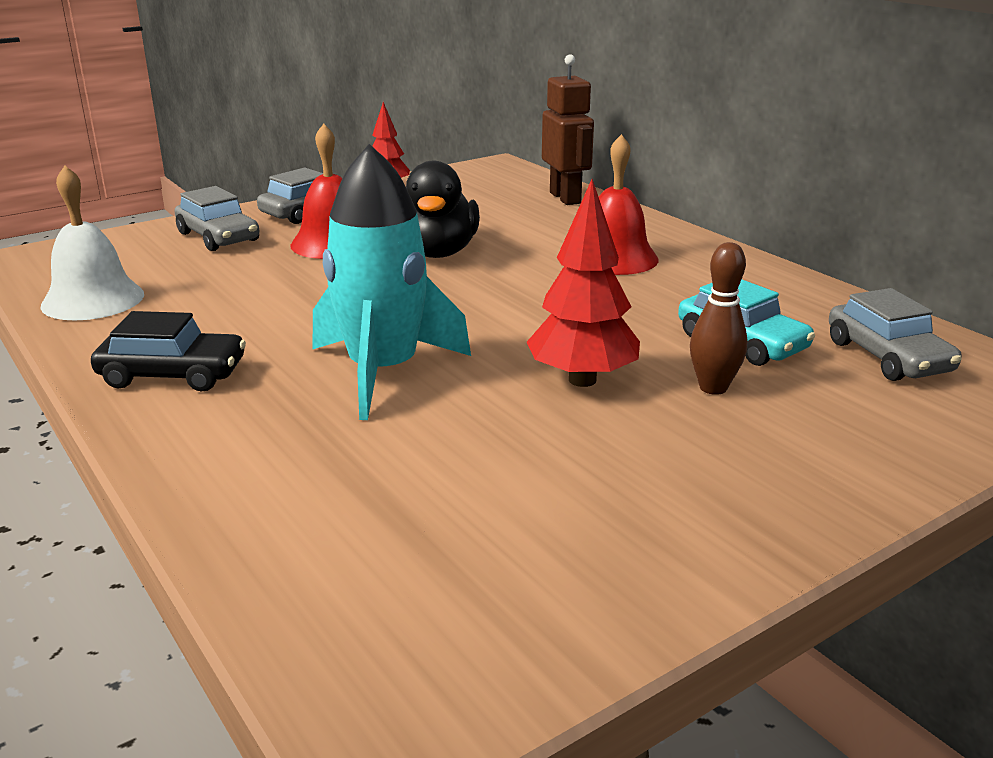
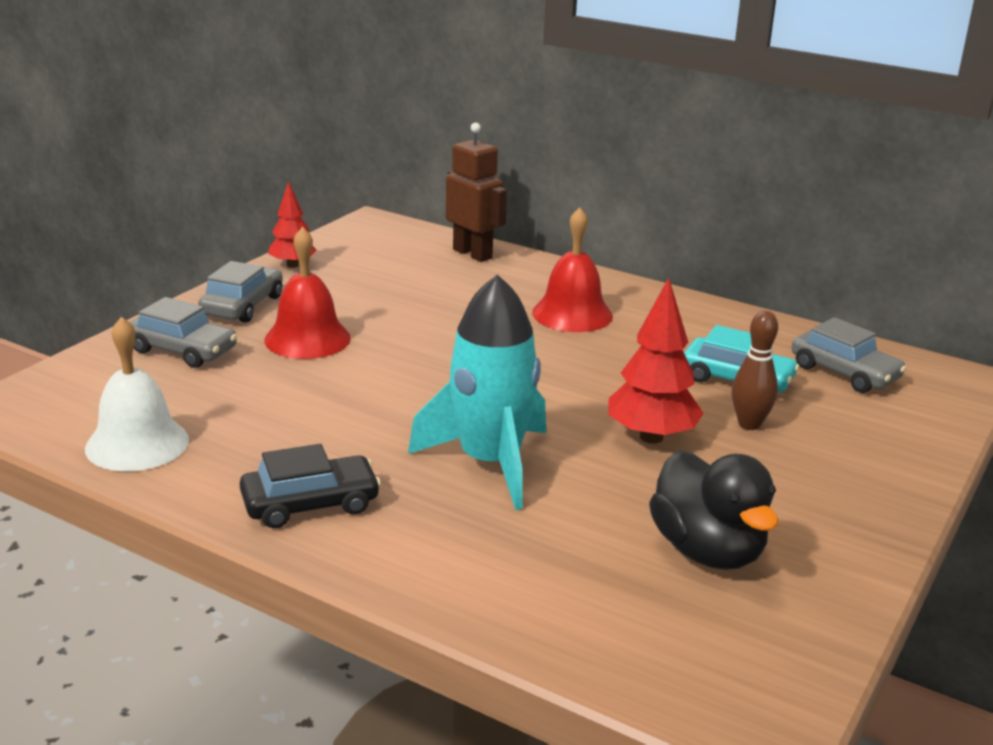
camera: 25 degrees left, 0 degrees up
(438, 252) = (416, 333): black duck -> black duck (707, 551)

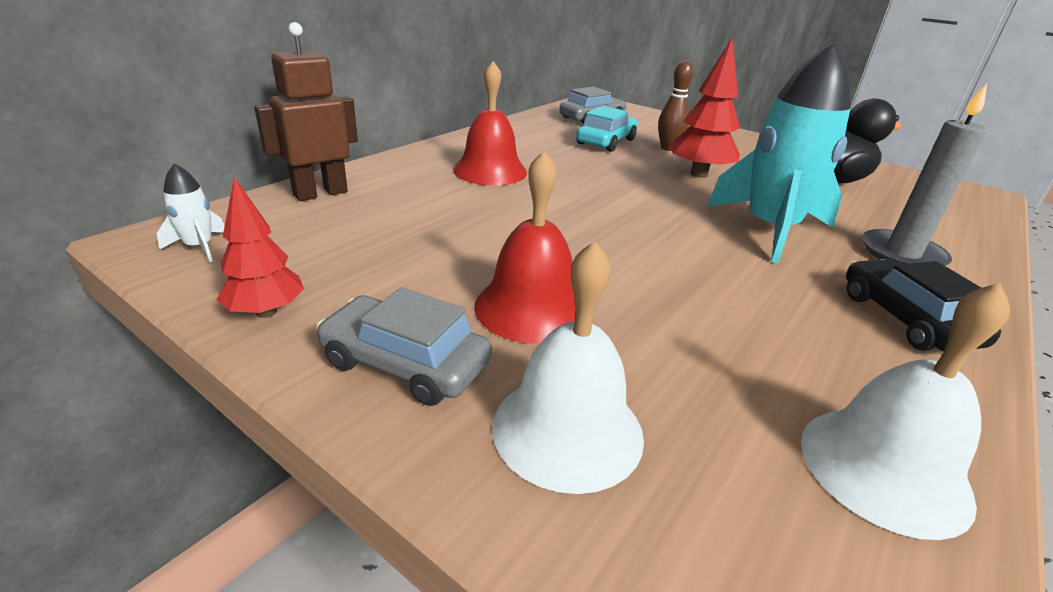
camera: 85 degrees left, 5 degrees up
(183, 350) = (567, 429): grey car -> white bell
(368, 235) = (199, 247): none -> white rocket
(456, 545) = (902, 254): none -> grey candle

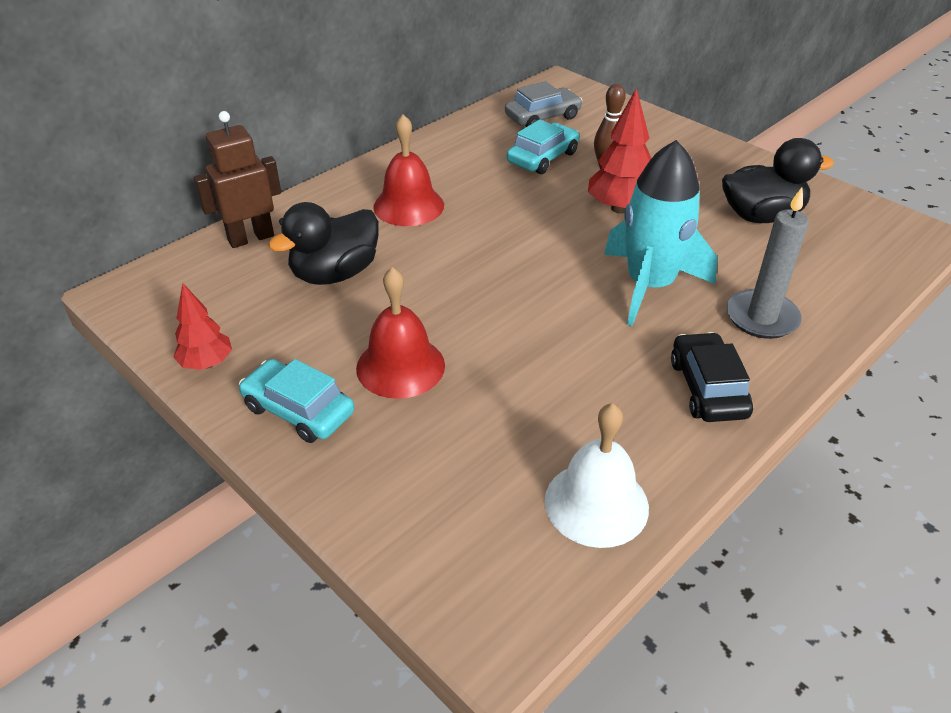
camera: 10 degrees right, 10 degrees up
(199, 247) = (156, 300): white rocket -> none
(405, 363) = (298, 410): grey car -> turquoise car
(424, 222) = (335, 274): none -> black duck
(567, 429) = (395, 464): white bell -> none

